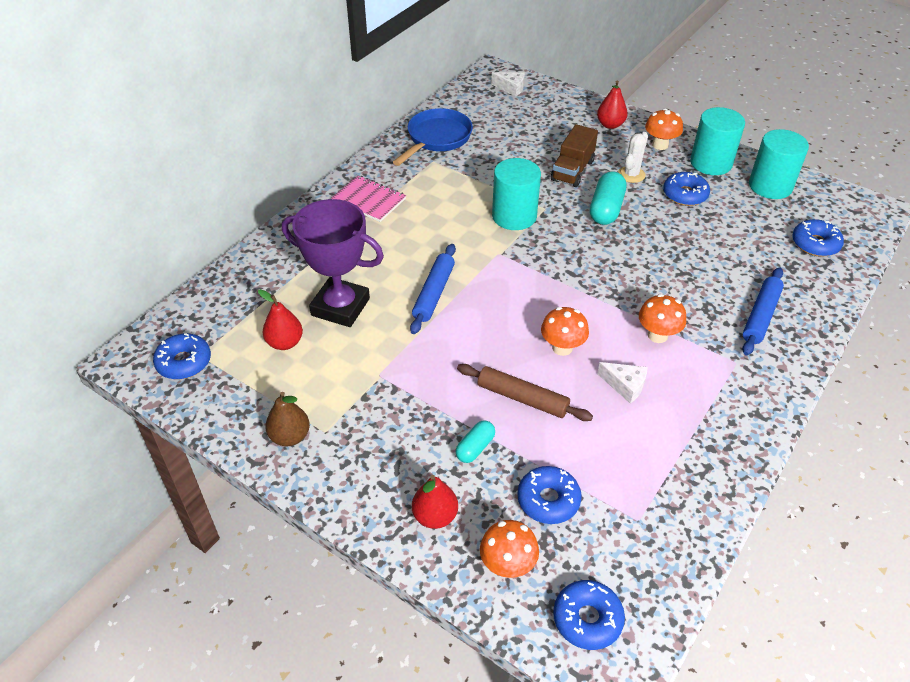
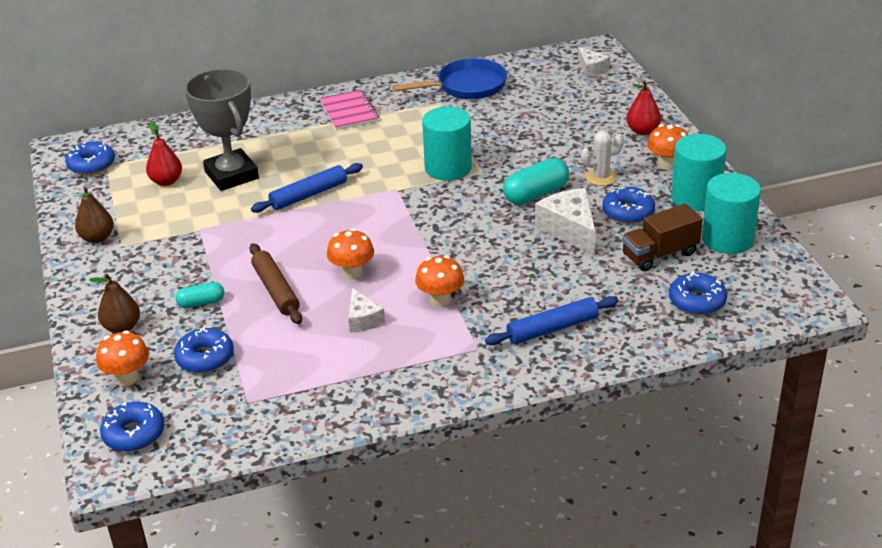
camera: 40 degrees right, 10 degrees down
(340, 307) = (232, 175): purple trophy -> grey trophy
(435, 516) = (122, 327): red pear -> brown pear
(572, 170) = (550, 154): brown truck -> brown truck (660, 254)
(666, 227) = (570, 229): none -> white cheese

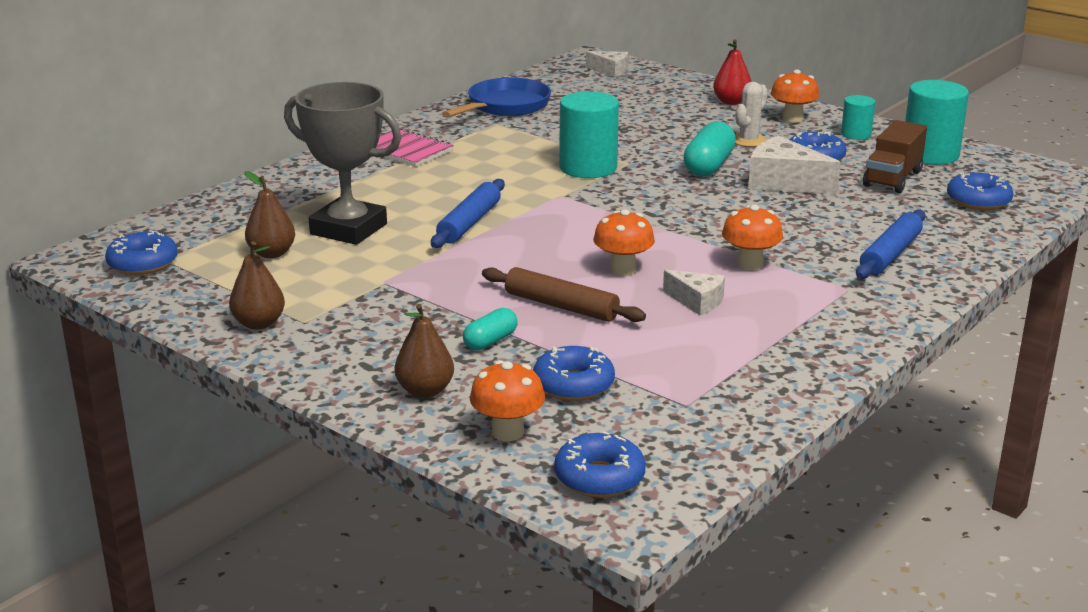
camera: 35 degrees left, 10 degrees down
(166, 181) = (272, 253): red pear -> brown pear
(695, 197) = (856, 134): turquoise cylinder -> turquoise cylinder, size x0.55

